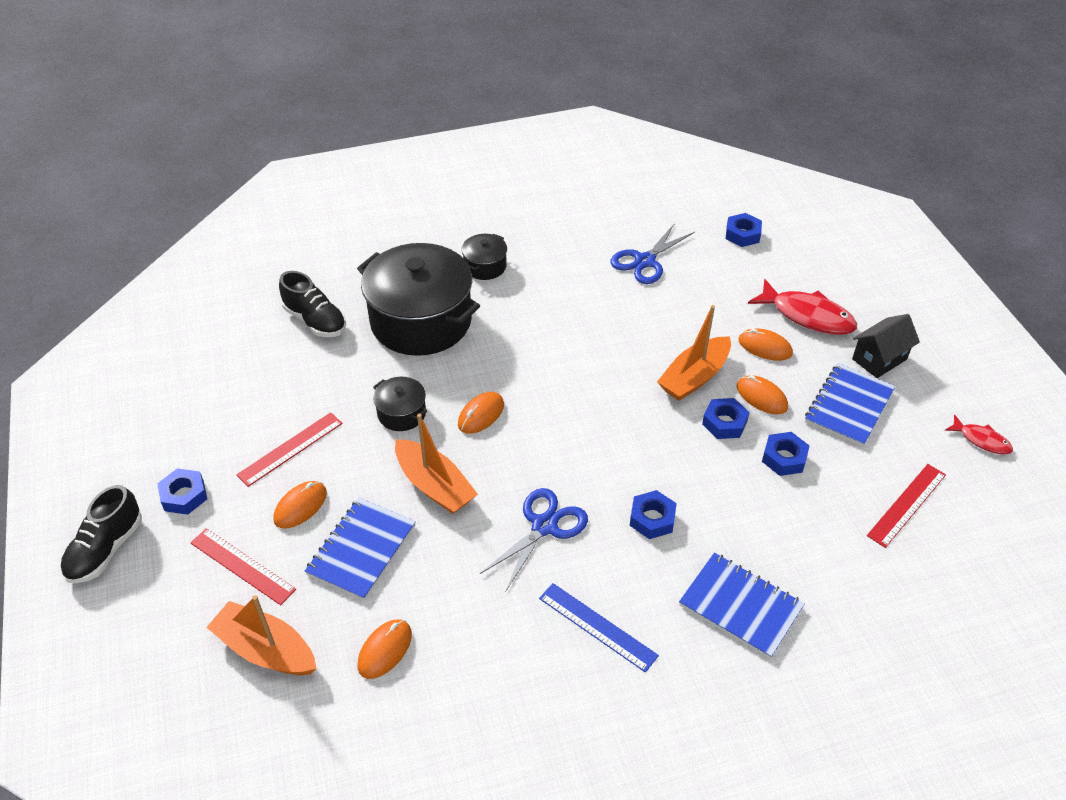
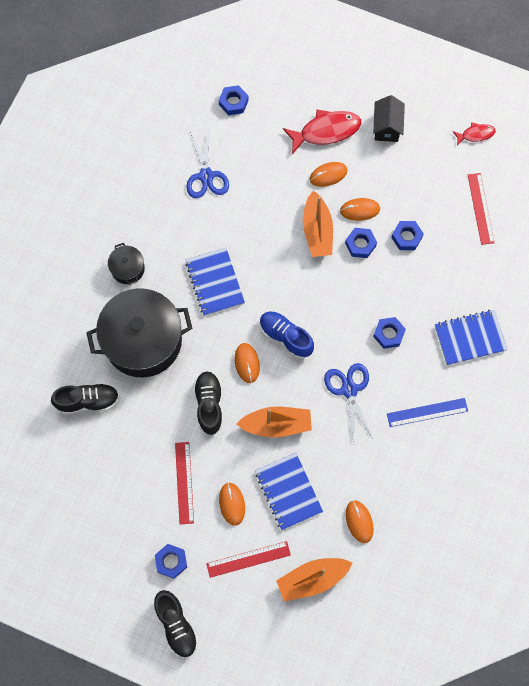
camera: 50 degrees left, 25 degrees up
(402, 413) = (209, 404): black pot -> black shoe
(545, 428) = (285, 337): none -> blue shoe
(849, 406) = (403, 174): blue notebook -> blue notebook (215, 282)

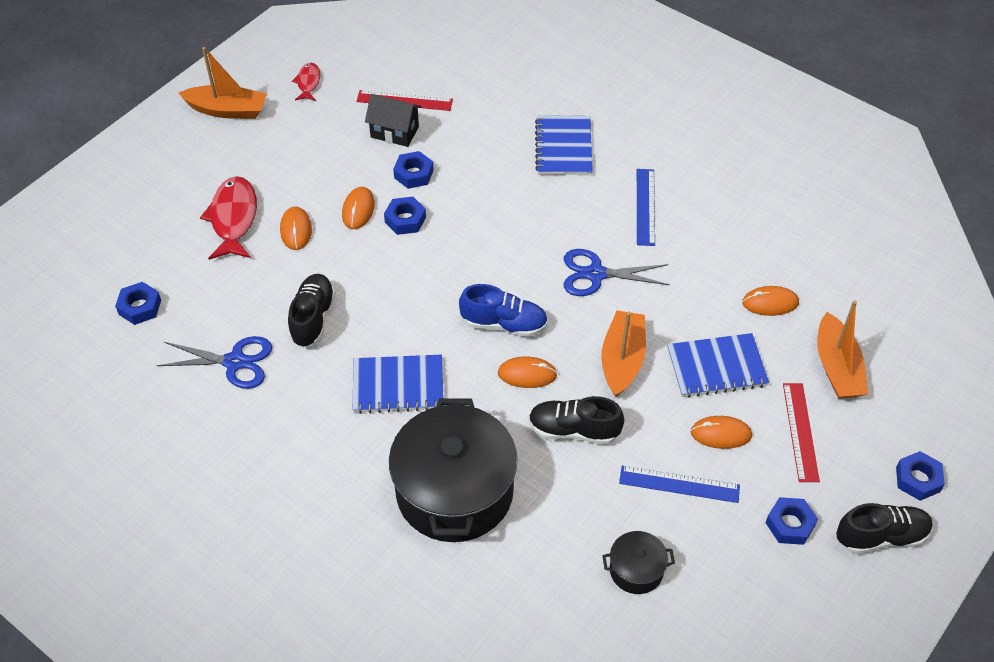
camera: 75 degrees left, 20 degrees down
(88, 401) = (525, 584): black shoe -> black shoe (313, 318)
(127, 269) = (336, 488): black pot -> black pot (636, 570)
(184, 482) = (679, 484): red ruler -> blue ruler
(285, 337) = (504, 324): blue shoe -> blue shoe turned 135 degrees counterclockwise
(317, 230) = (368, 258): orange boat -> orange boat (227, 110)
(387, 127) = (258, 159): black house -> black house (394, 132)
(388, 334) = (534, 219): blue nut -> blue nut (918, 479)

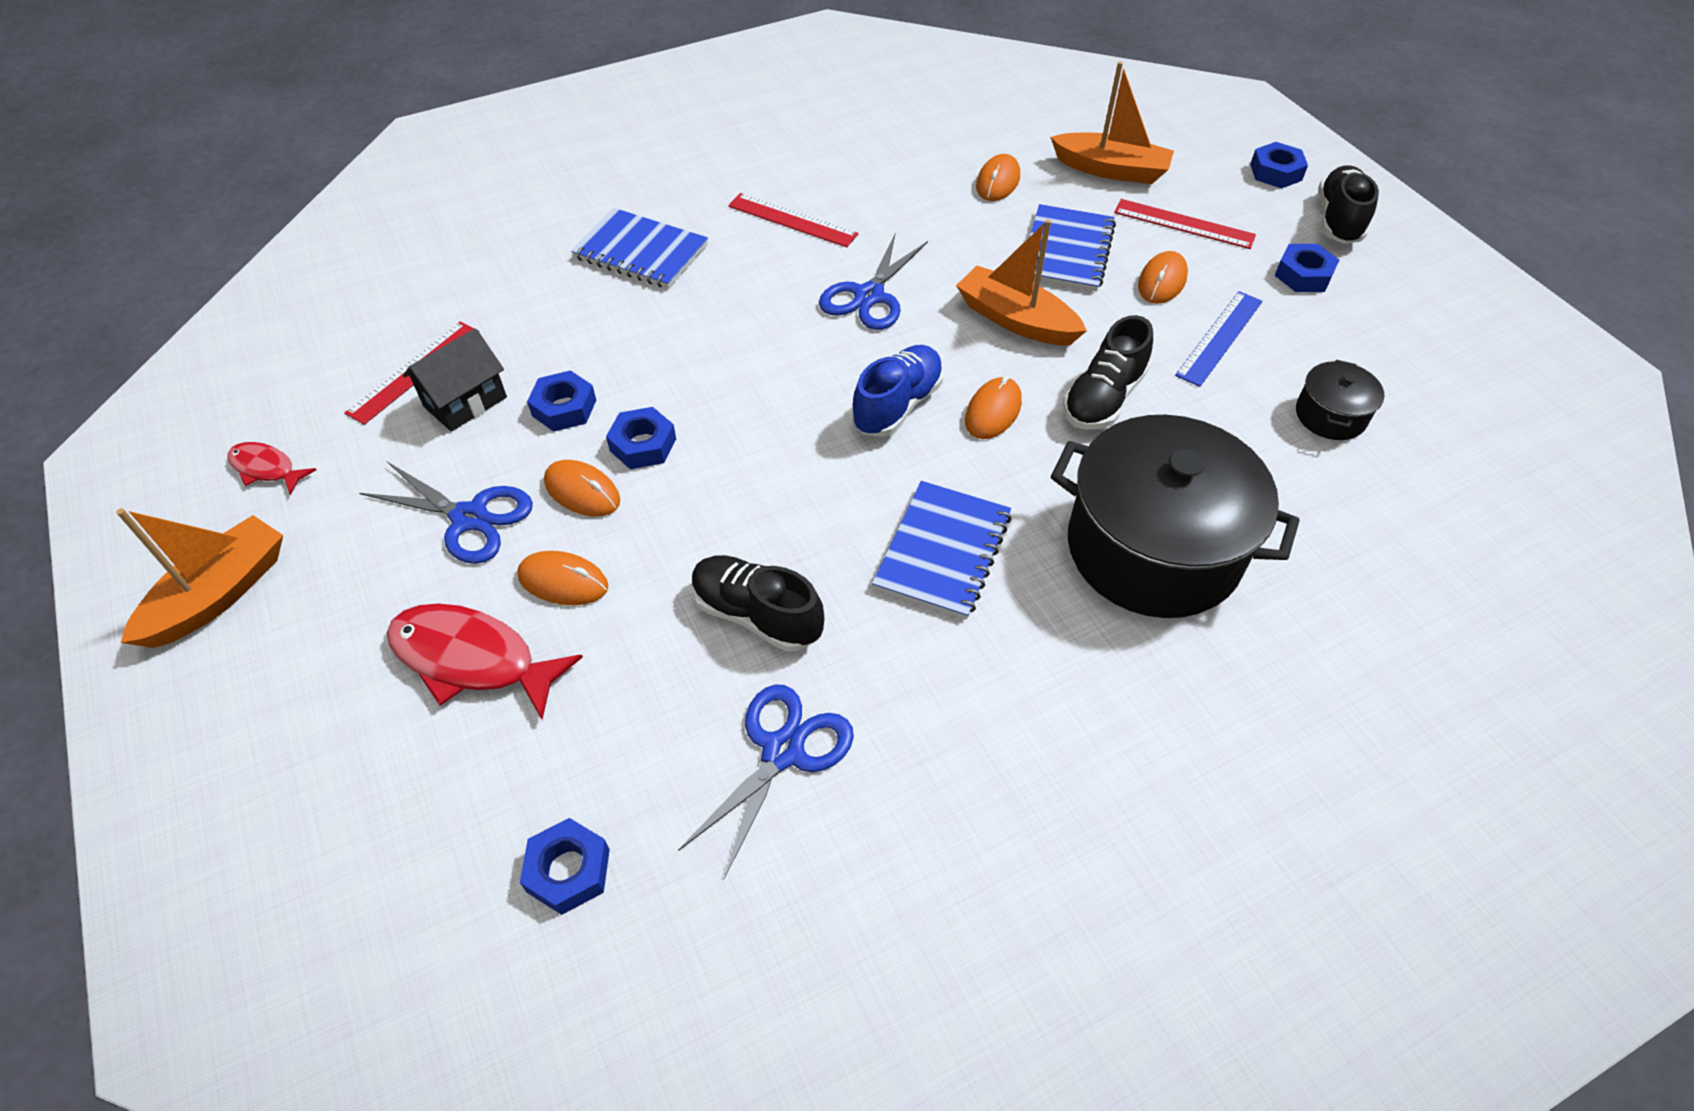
camera: 65 degrees left, 0 degrees up
(317, 174) = (469, 518): none -> blue scissors
(645, 207) = (792, 220): blue ruler -> red ruler

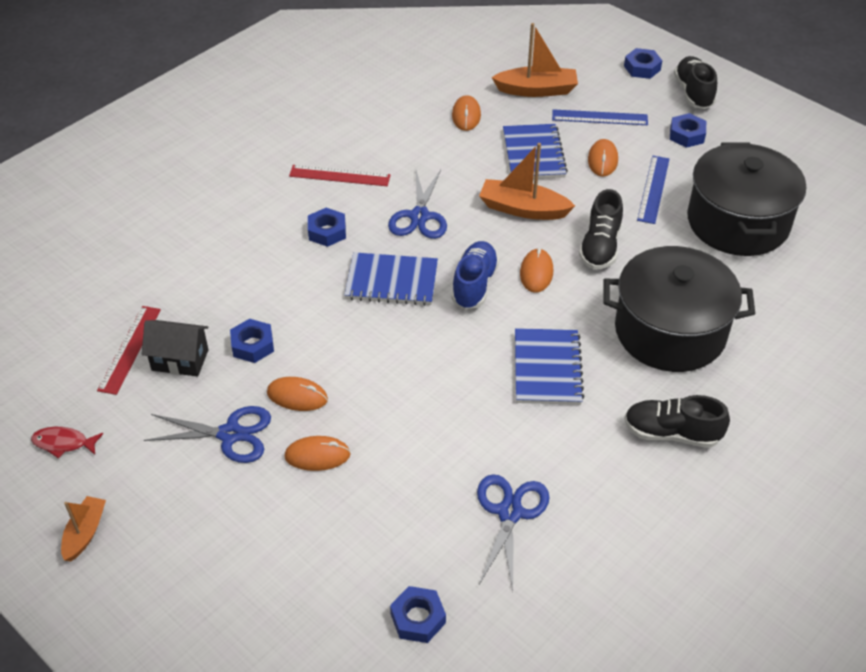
camera: 20 degrees left, 5 degrees down
(219, 595) = (85, 533): orange boat -> orange boat, size x0.61
(465, 402) = (180, 360): black house -> black house turned 75 degrees clockwise
(472, 659) = (286, 520): red fish -> none
(641, 252) = (245, 224): blue notebook -> blue notebook (392, 281)
(643, 445) = (321, 355): blue nut -> blue nut (327, 232)
(757, 615) = (452, 439): black shoe -> black shoe (671, 433)
(1184, 224) = (599, 118): red ruler -> blue ruler
(1330, 415) = (738, 222): black pot -> black pot, size x2.26

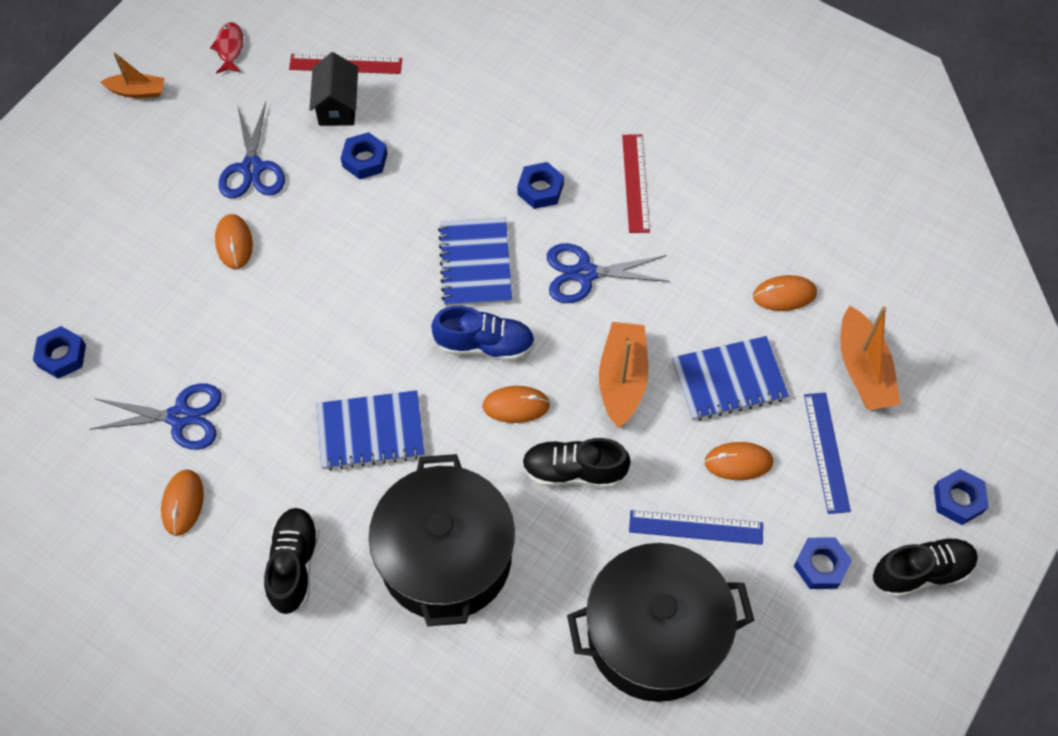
camera: 80 degrees right, 15 degrees up
(297, 396) = (304, 211): orange mouse -> orange mouse (183, 503)

